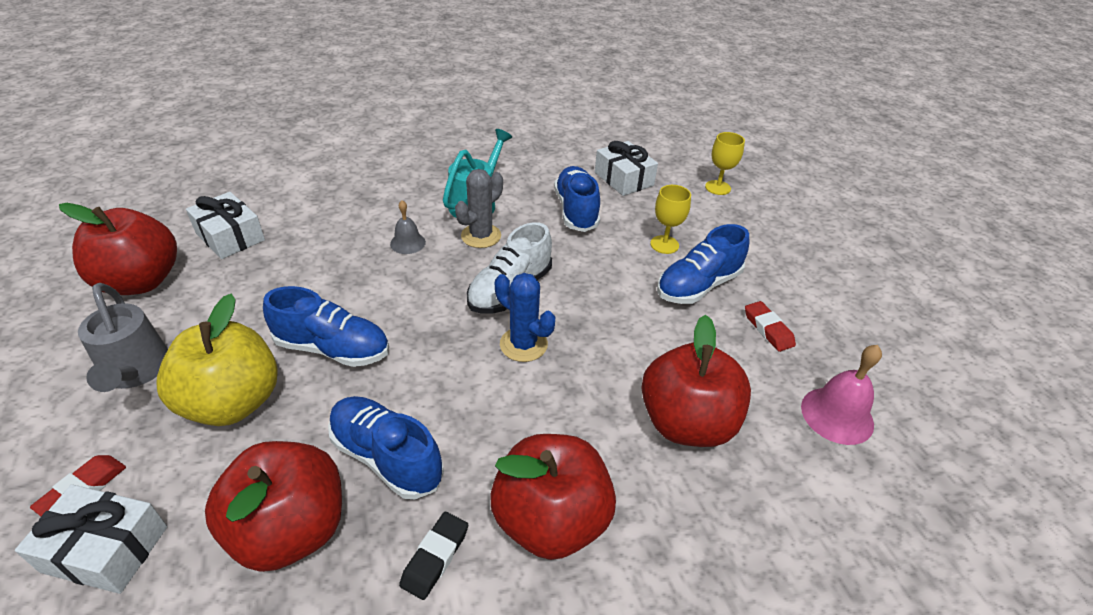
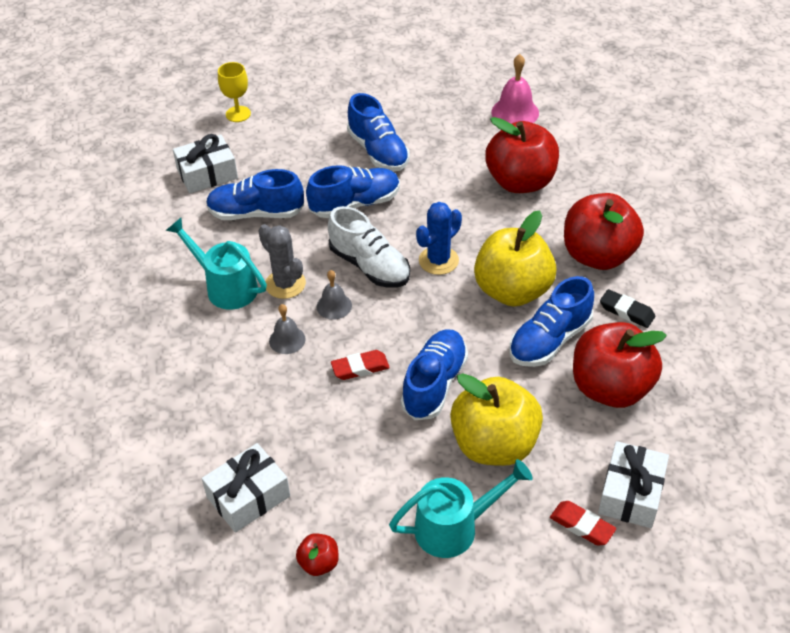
camera: 80 degrees left, 5 degrees up
(136, 372) = (455, 527): grey watering can -> turquoise watering can
(141, 281) = (319, 563): red apple -> red apple, size x0.44
(451, 269) = (334, 306): none -> grey bell
(475, 416) = (512, 291): none -> yellow apple
(605, 273) = (355, 204): none -> blue shoe
(664, 244) = (320, 162): yellow goblet -> none
(768, 329) = (432, 125): red eraser -> red eraser (360, 368)

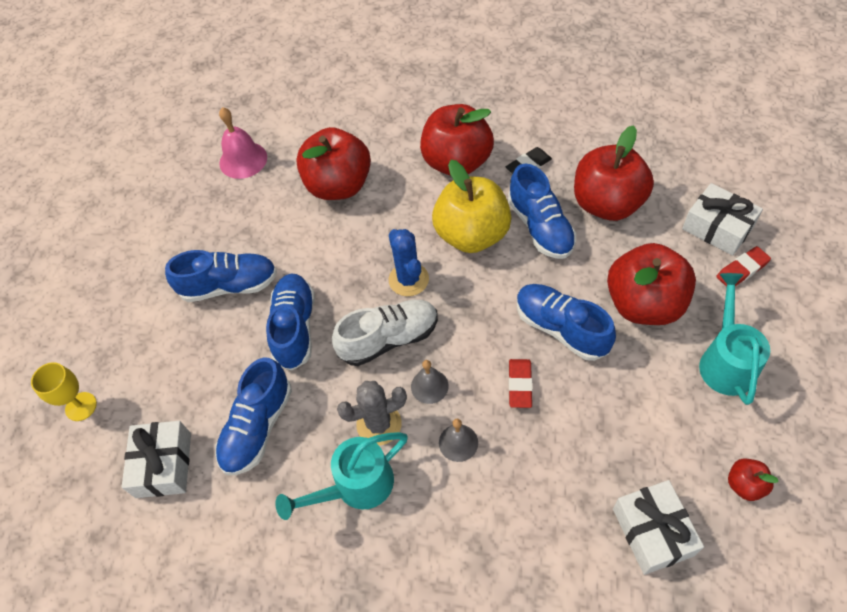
camera: 65 degrees left, 10 degrees up
(494, 445) = (644, 304): yellow apple -> red apple

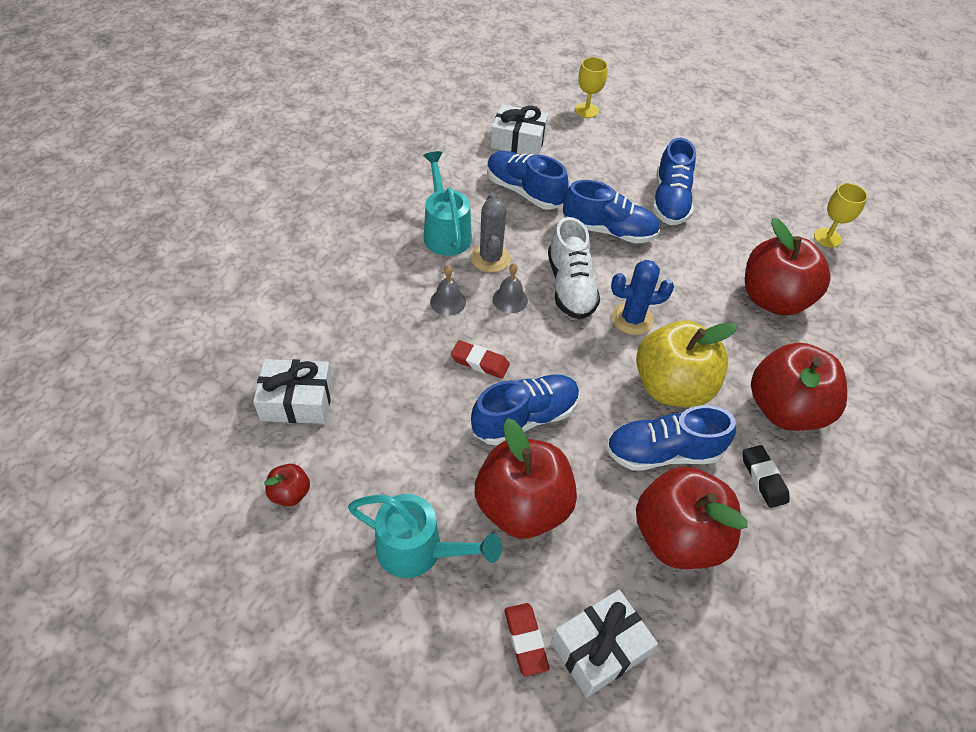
camera: 100 degrees right, 5 degrees down
(243, 160) = (827, 237): pink bell -> yellow goblet

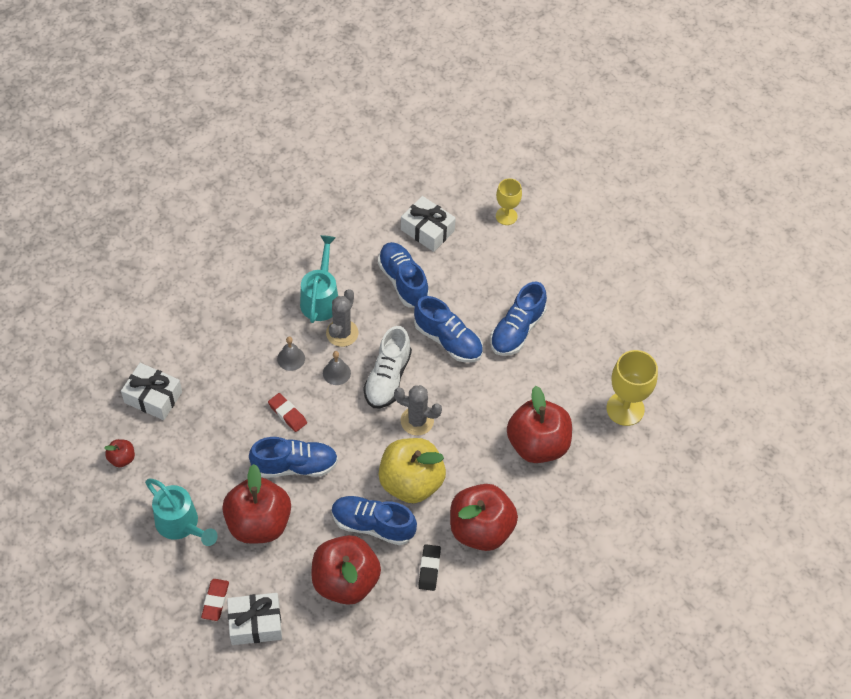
camera: 25 degrees right, 5 degrees up
(632, 319) = (417, 421): blue cactus -> grey cactus
(827, 237) = (625, 409): yellow goblet -> yellow goblet, size x1.61

